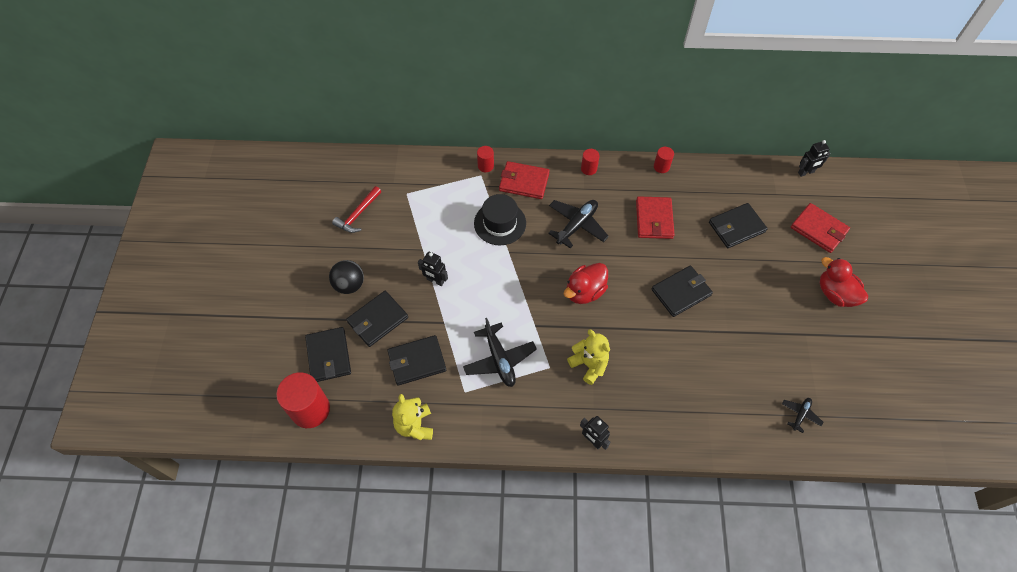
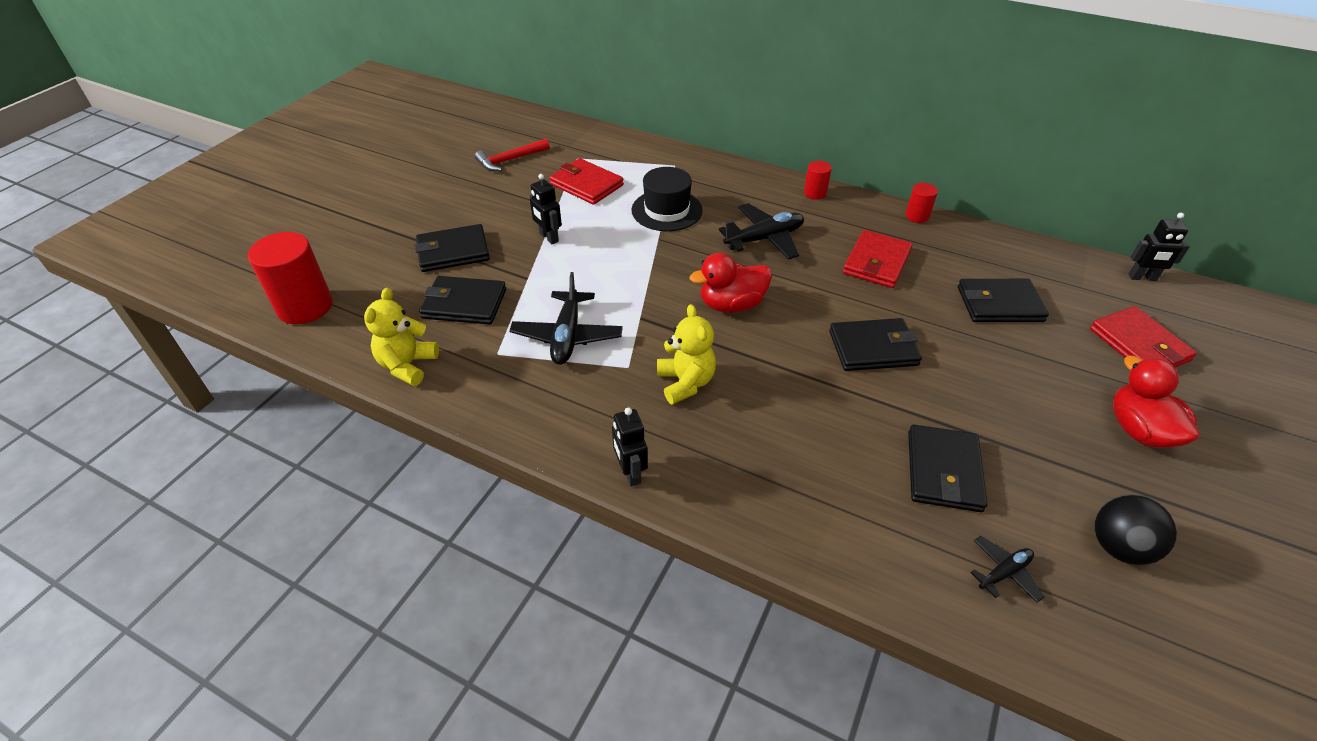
camera: 25 degrees right, 15 degrees down
(329, 356) = (370, 266): black wallet -> black wallet (943, 471)
(349, 285) = (449, 213): black ball -> black ball (1118, 547)
(485, 166) = (686, 159): red cylinder -> none
(524, 182) = (723, 183): red wallet -> red wallet (586, 185)

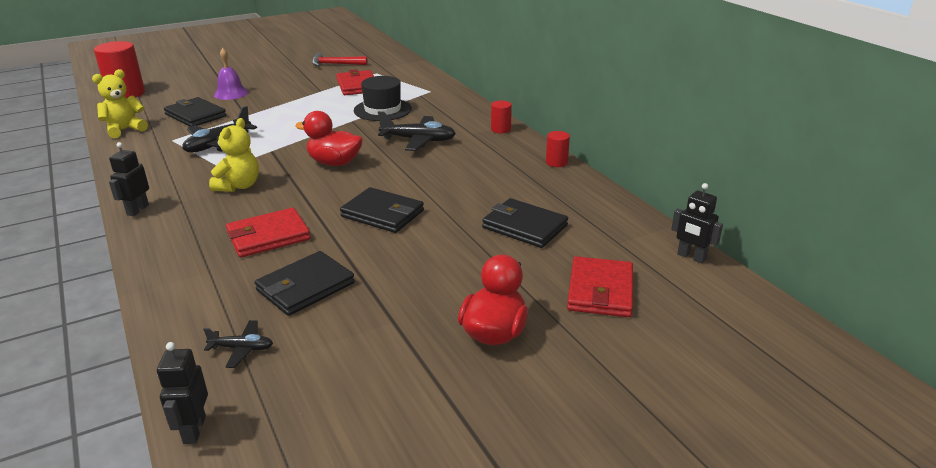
camera: 35 degrees right, 15 degrees down
(453, 252) = (231, 93): black wallet -> purple bell
(548, 238) = (290, 102): black robot -> black robot (194, 430)
(876, 262) = (474, 175): red wallet -> red wallet (268, 236)
(1118, 547) = (344, 379): black ball -> none

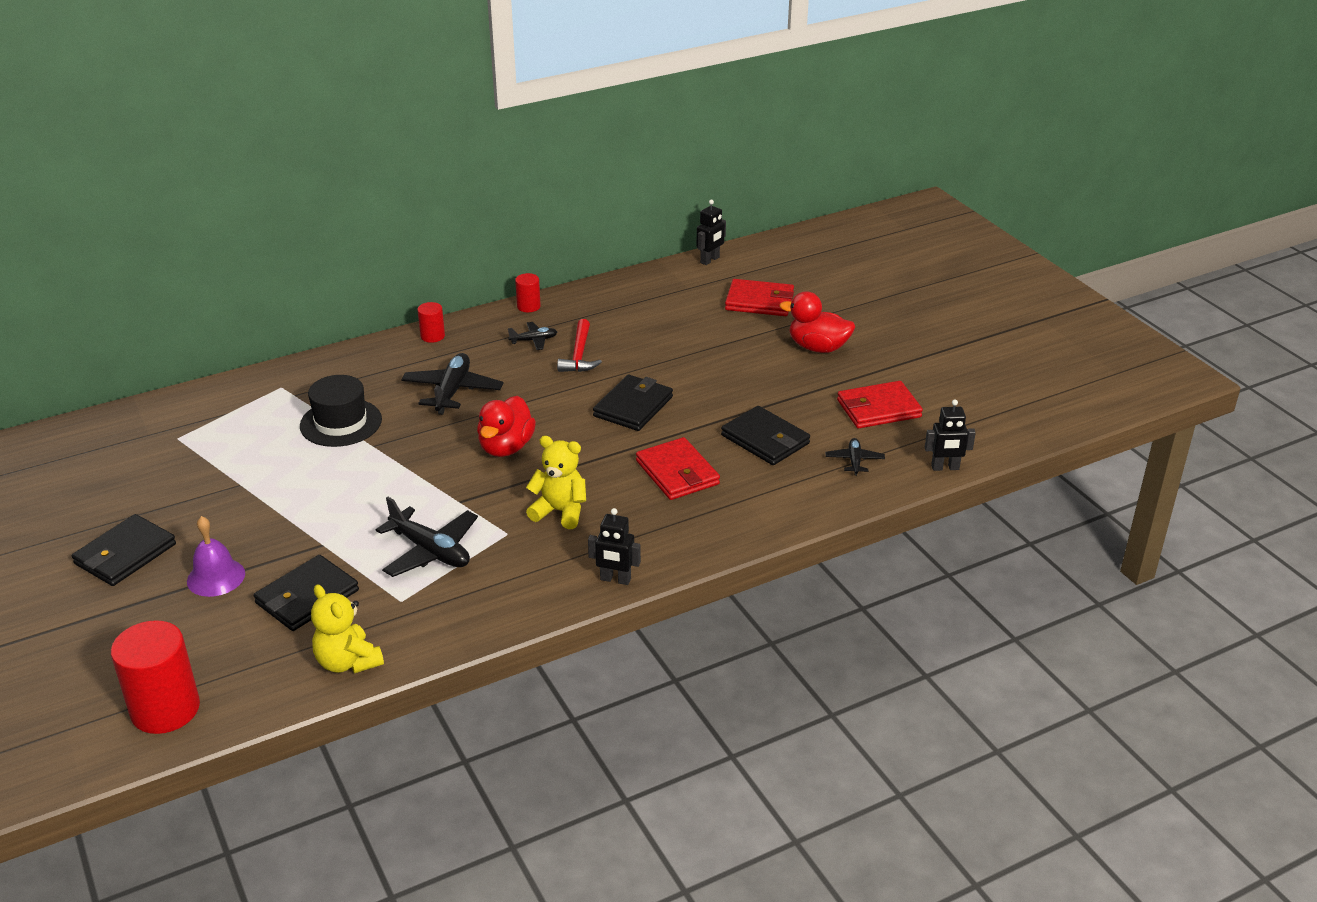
camera: 90 degrees left, 5 degrees up
(335, 64) = (112, 482): red hammer -> red hammer (579, 355)
(357, 86) = (232, 451): red wallet -> red wallet (878, 409)
(497, 167) = (534, 340): none -> black plane
(524, 226) = (661, 329): black wallet -> black wallet (125, 554)

